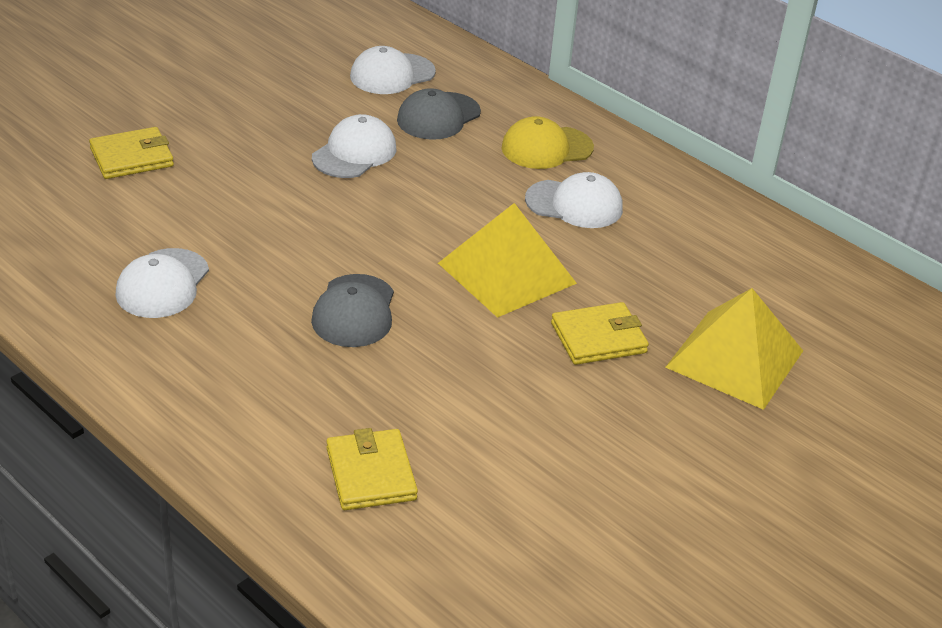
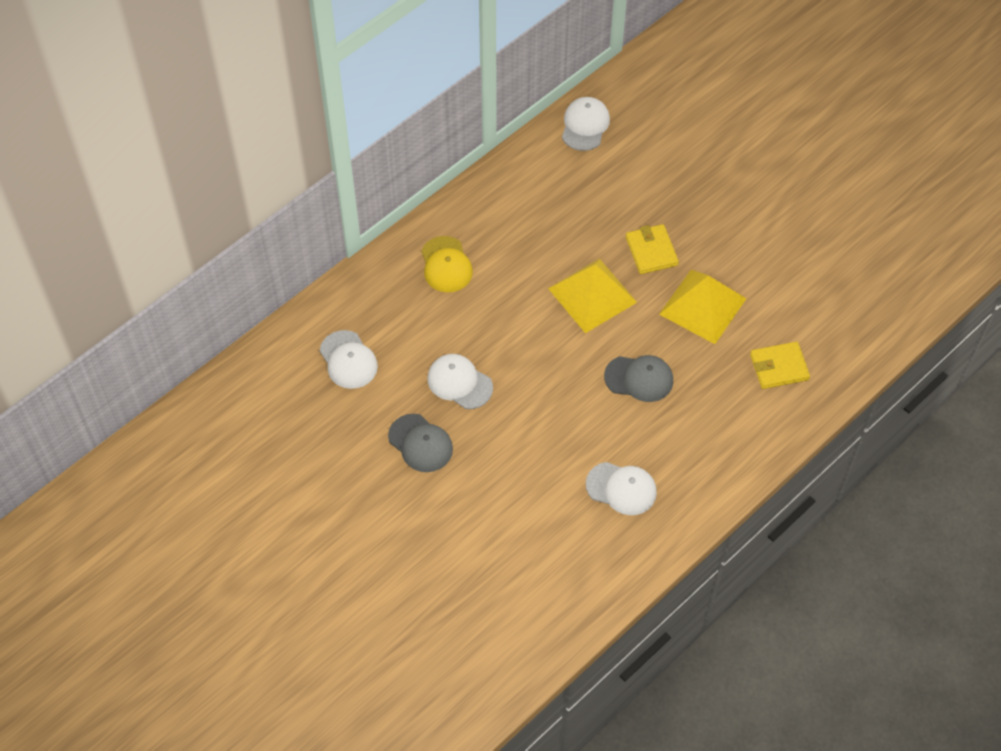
camera: 85 degrees left, 20 degrees up
(132, 157) = (474, 526): yellow wallet -> none
(438, 116) = (408, 330): grey cap -> grey cap (420, 443)
(574, 204) = (514, 253): white cap -> white cap (585, 125)
(734, 359) = (663, 186): yellow pyramid -> yellow pyramid (702, 306)

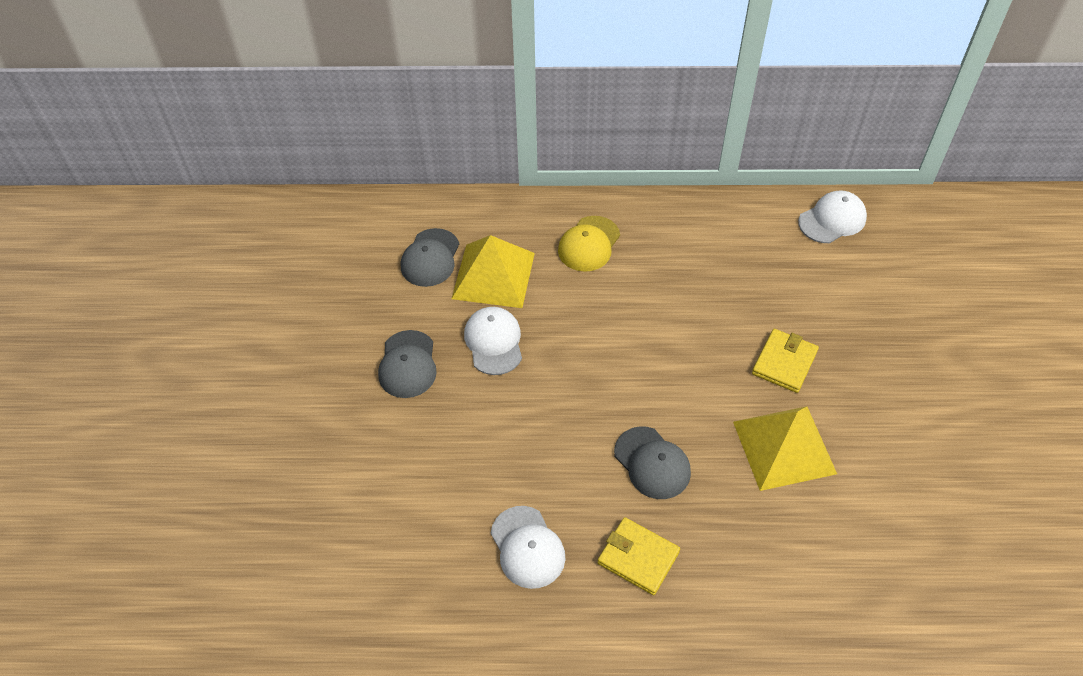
camera: 45 degrees right, 5 degrees down
(348, 360) = (430, 258): white cap -> grey cap
(592, 295) = (688, 359): yellow pyramid -> yellow pyramid (493, 275)
(779, 367) = (804, 565): yellow wallet -> yellow wallet (638, 558)

